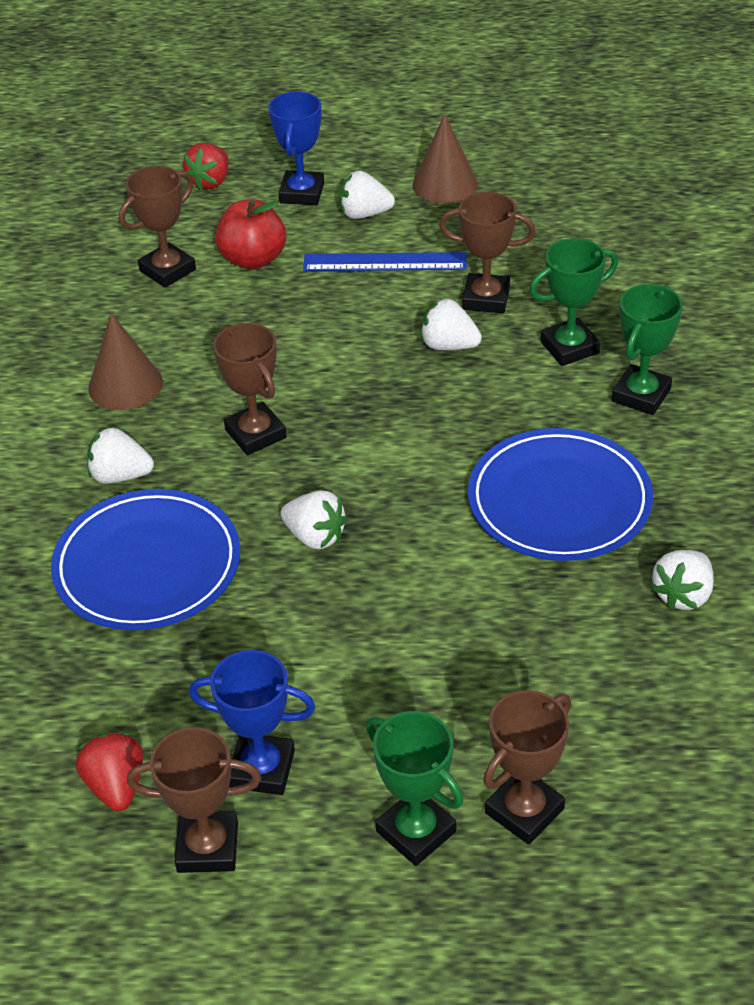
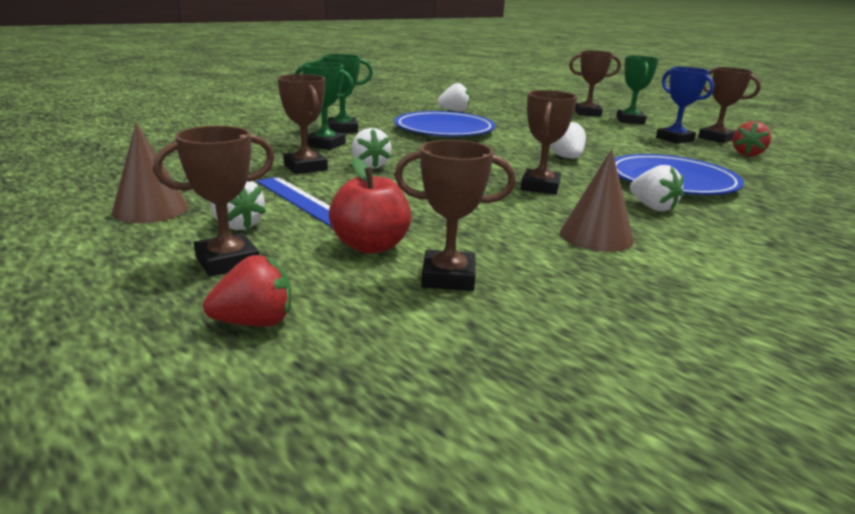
camera: 135 degrees left, 20 degrees down
(302, 193) = (227, 261): blue trophy -> brown trophy

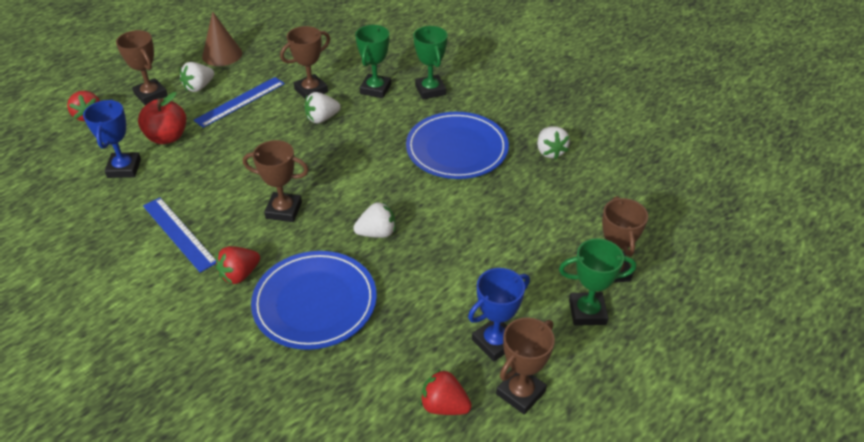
camera: 85 degrees right, 20 degrees up
(448, 277) = (124, 168): brown trophy -> blue trophy
(596, 236) = (179, 233): brown cone -> blue ruler
(652, 207) = (239, 275): white strawberry -> red strawberry

